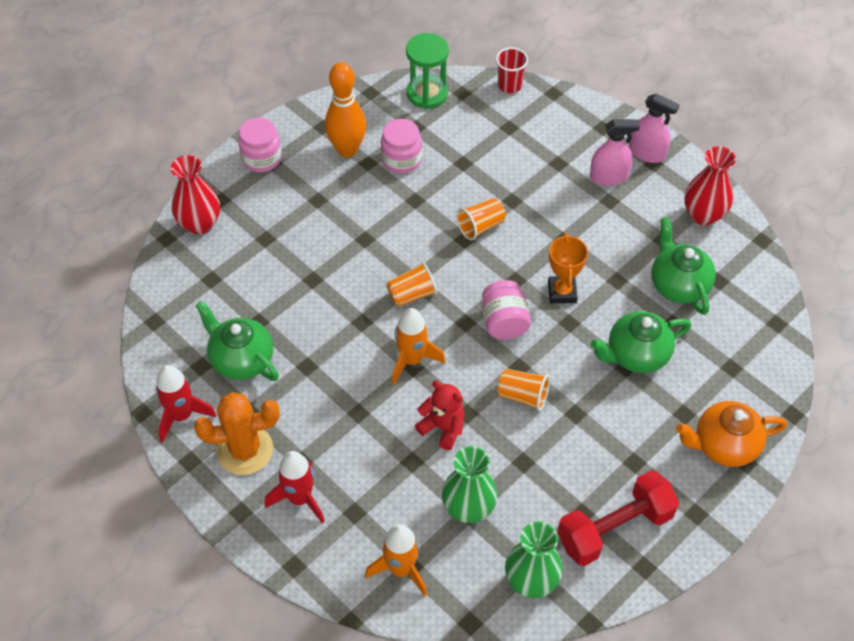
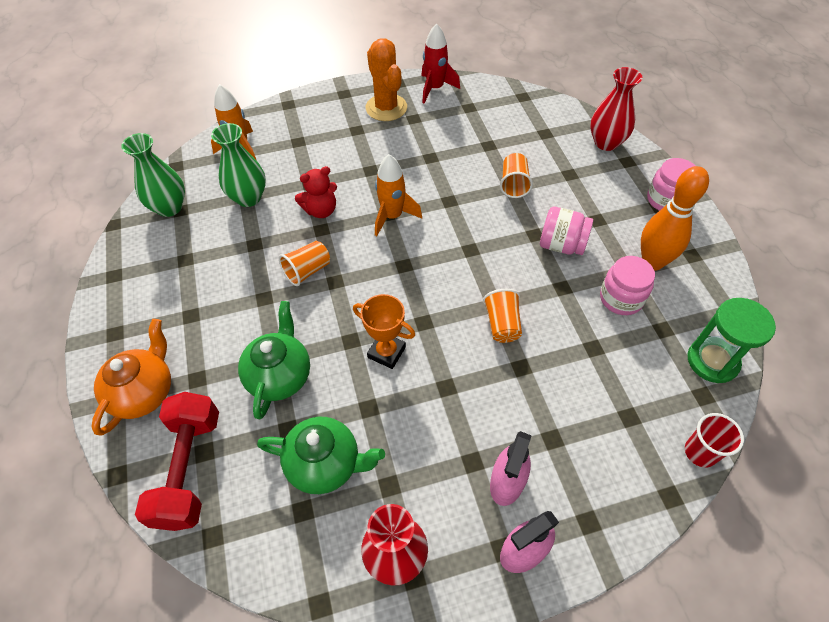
camera: 120 degrees right, 0 degrees up
(241, 359) = (460, 127): green teapot -> none
(245, 450) = (386, 108): orange cactus -> orange cactus turned 45 degrees counterclockwise
(300, 498) = (330, 121): red rocket -> none
(412, 294) = (456, 242): orange cup -> orange cup (514, 184)
(504, 322) = (385, 292): pink jar -> pink jar (561, 245)
(614, 528) = (156, 273): red dumbbell -> red dumbbell (189, 469)

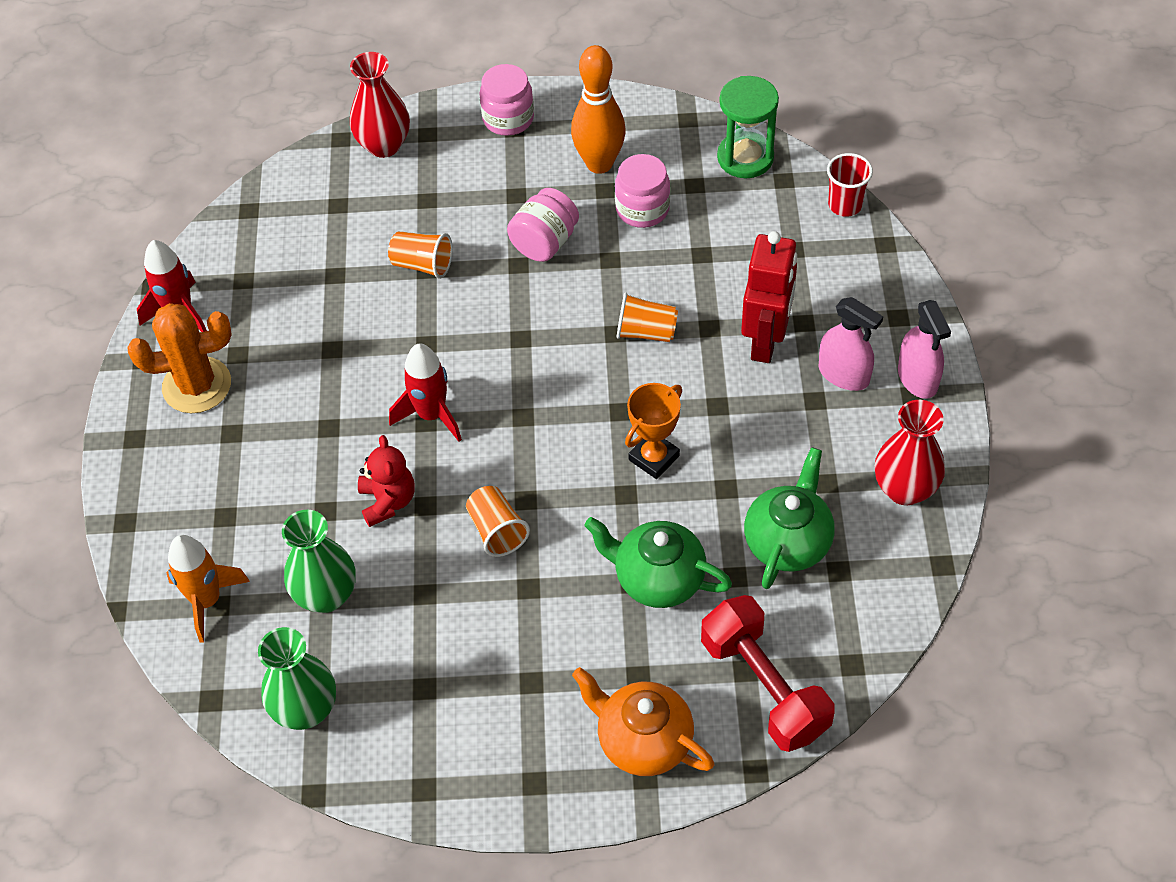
camera: 75 degrees left, 0 degrees up
(189, 469) = (764, 687): red dumbbell -> red dumbbell turned 45 degrees clockwise
(392, 216) = (431, 415): orange rocket -> red rocket
(521, 412) = (766, 341): none -> red robot

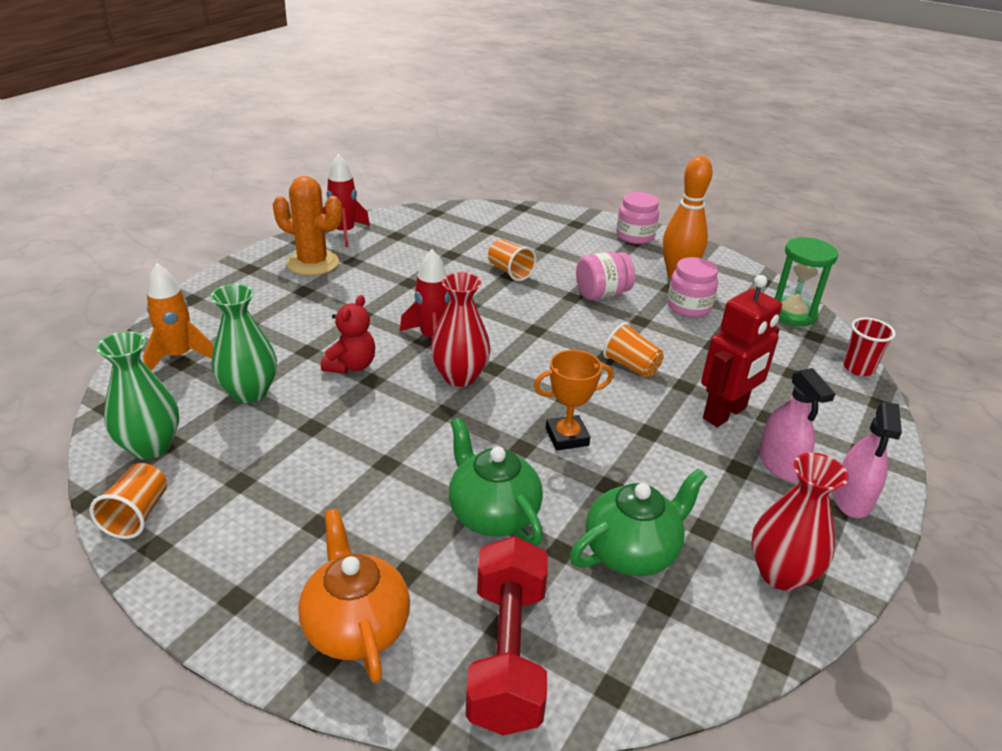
camera: 30 degrees right, 20 degrees down
(384, 145) = (544, 218): red vase -> red vase (460, 376)
(497, 530) = (403, 418): orange cup -> orange cup (137, 515)

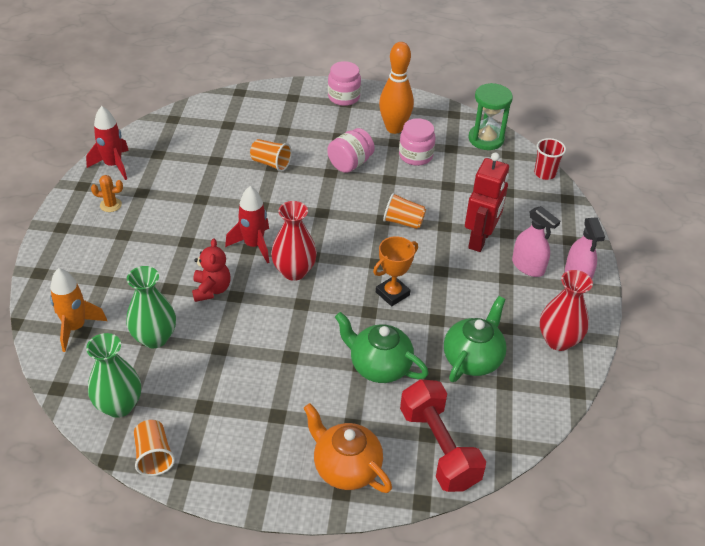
camera: 25 degrees left, 10 degrees up
(313, 263) = (110, 205): orange cactus -> orange cactus, size x0.48

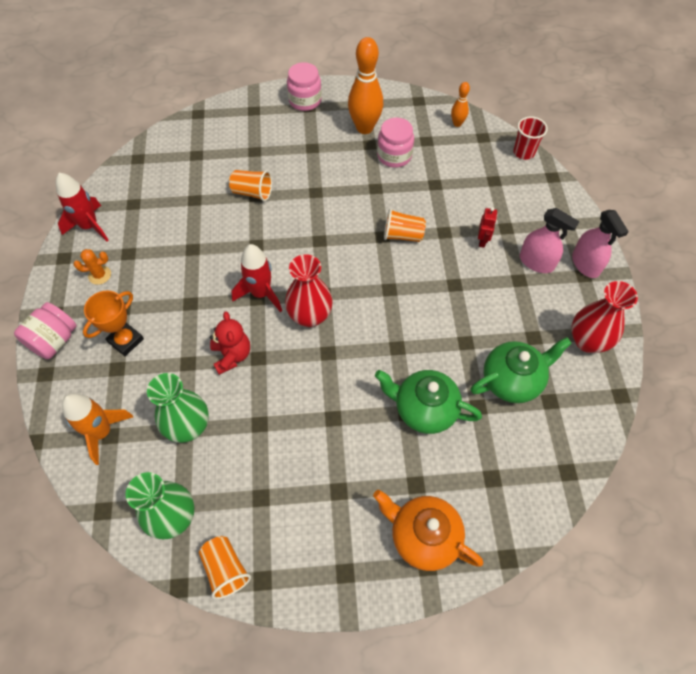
camera: 10 degrees left, 15 degrees up
(350, 163) = (332, 177): pink jar -> pink jar (54, 341)
(392, 293) = (414, 321): orange trophy -> orange trophy (126, 340)
(439, 448) = (507, 491): red dumbbell -> none
(472, 359) = (512, 380): green teapot -> green teapot turned 45 degrees clockwise
(480, 239) = (482, 241): red robot -> red robot, size x0.46
(486, 139) = (457, 123): green hourglass -> orange bowling pin

